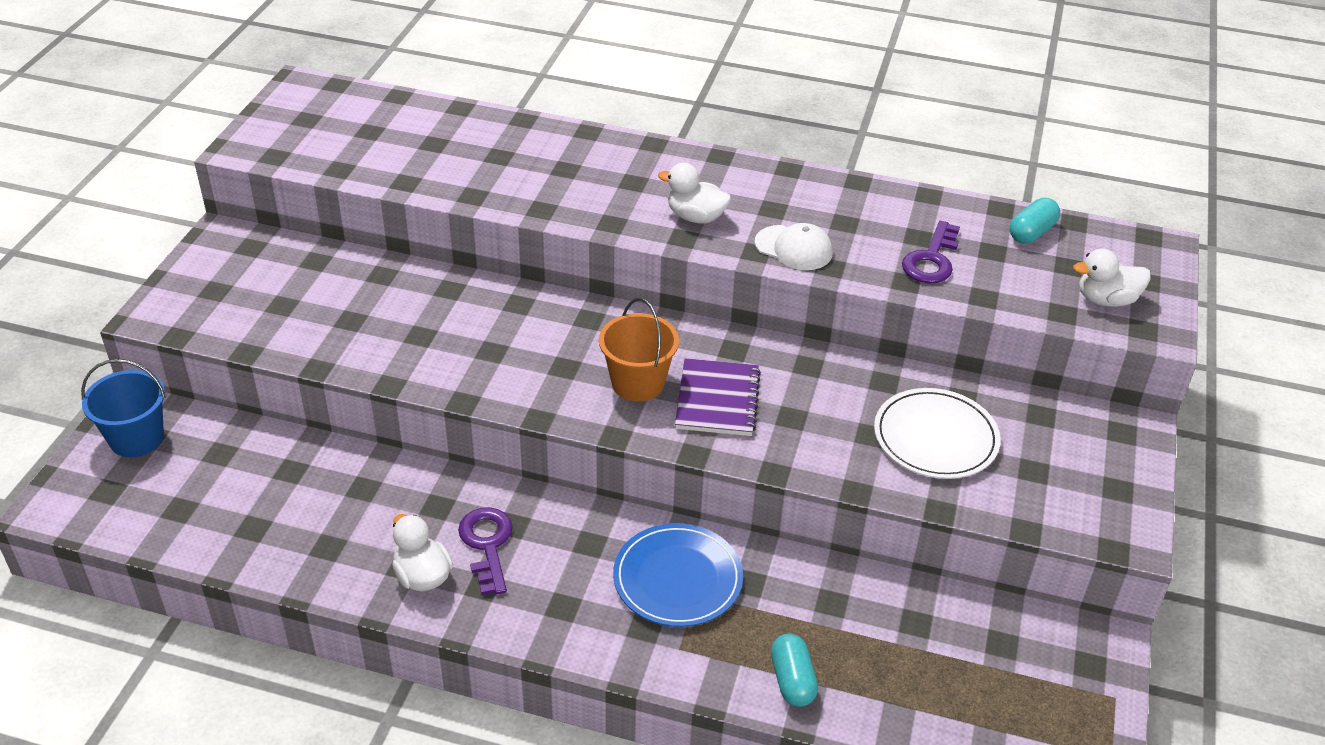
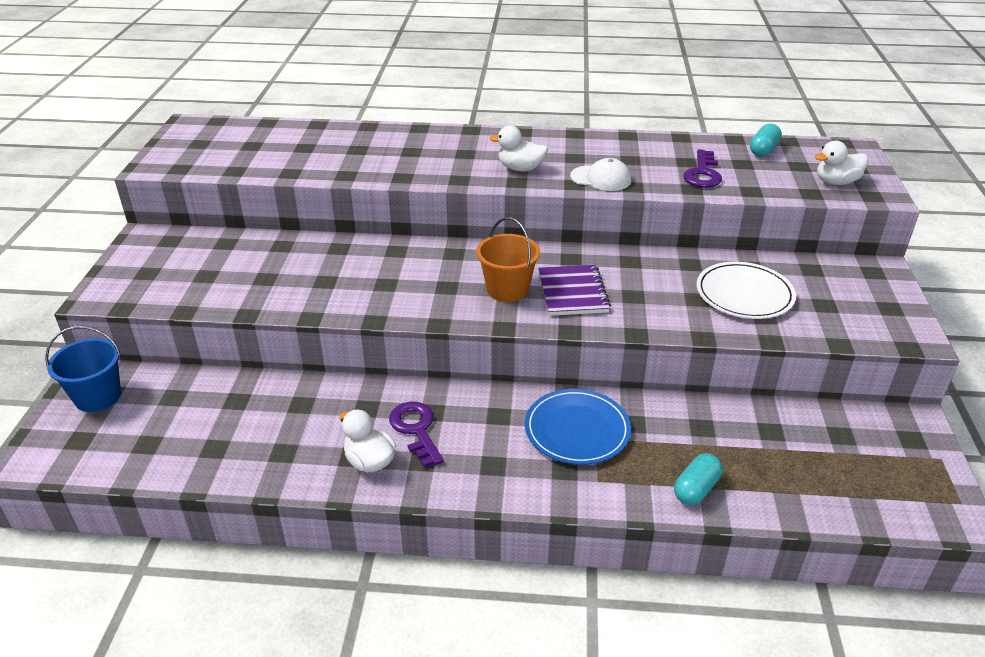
camera: 10 degrees left, 5 degrees down
(792, 680) = (696, 489): turquoise capsule -> turquoise capsule turned 60 degrees clockwise

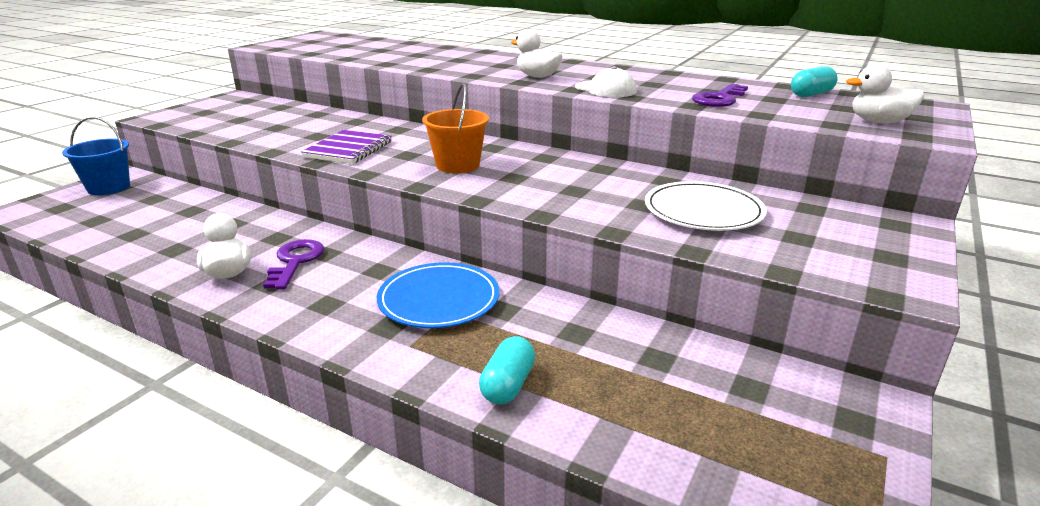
camera: 25 degrees right, 10 degrees down
(573, 292) = (516, 177): purple notebook -> purple notebook (348, 149)
(696, 489) = (507, 385): turquoise capsule -> turquoise capsule turned 45 degrees counterclockwise

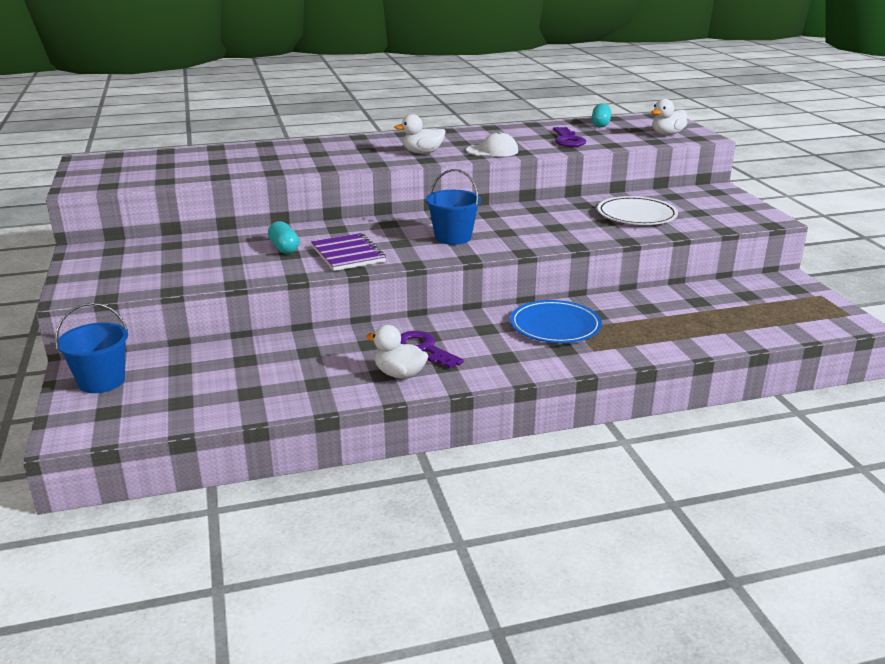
camera: 45 degrees left, 0 degrees up
(457, 165) = (453, 237): orange bucket -> blue bucket
(507, 385) = (670, 341): turquoise capsule -> turquoise capsule (284, 248)

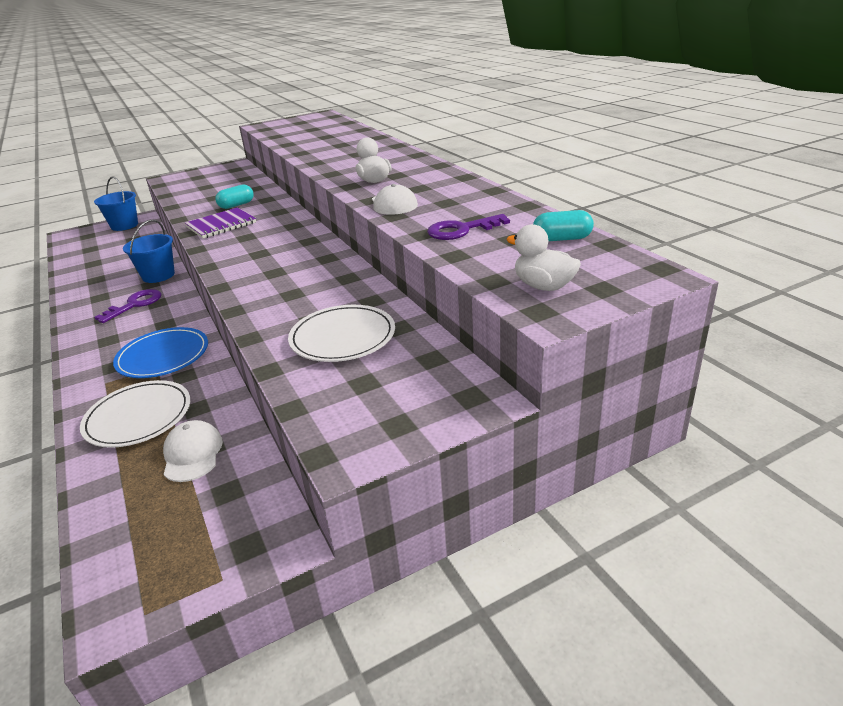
camera: 80 degrees right, 5 degrees up
(399, 374) = (96, 303): white duck -> none
(453, 237) = (259, 253): blue bucket -> blue bucket (158, 275)
(655, 330) = (138, 417): none -> white plate
(707, 307) = (192, 454): none -> white cap

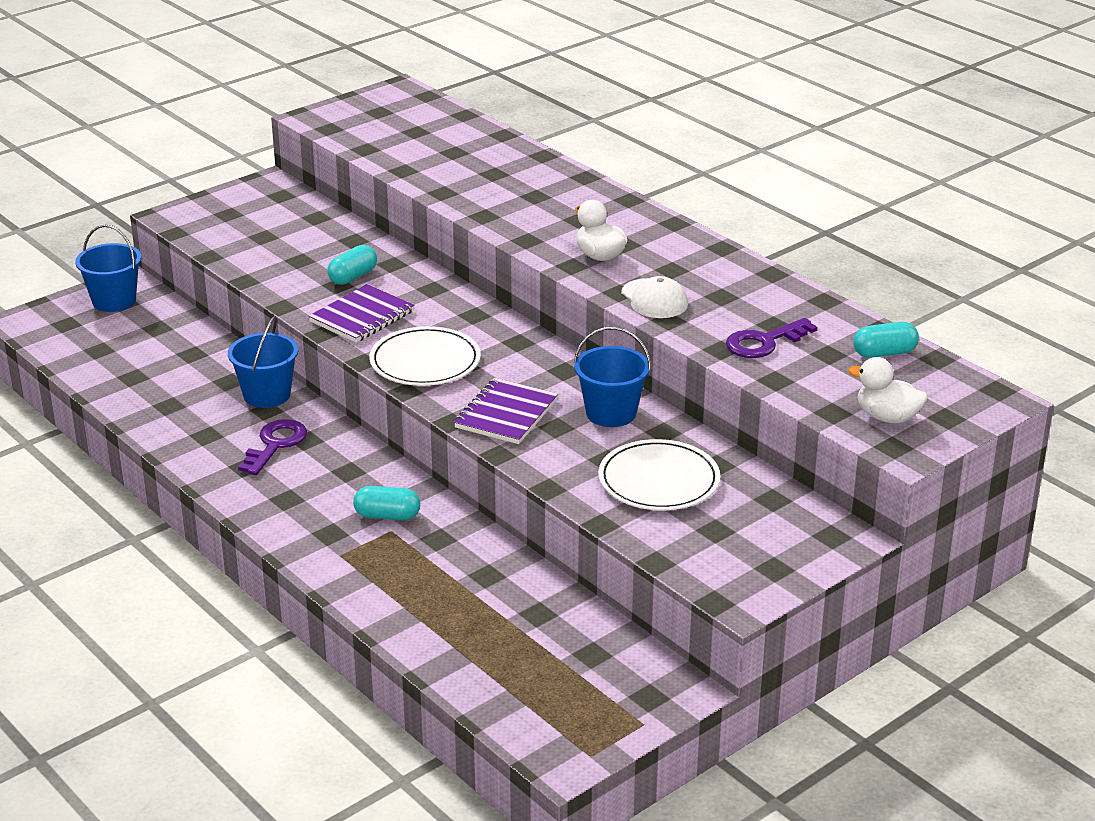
camera: 15 degrees left, 0 degrees up
(138, 417) = (423, 590): white plate -> white plate (425, 361)
(163, 356) = (387, 516): blue plate -> turquoise capsule
(192, 454) = (524, 623): white cap -> none
(262, 284) = (506, 414): none -> purple notebook
(340, 286) = (611, 413): none -> blue bucket

